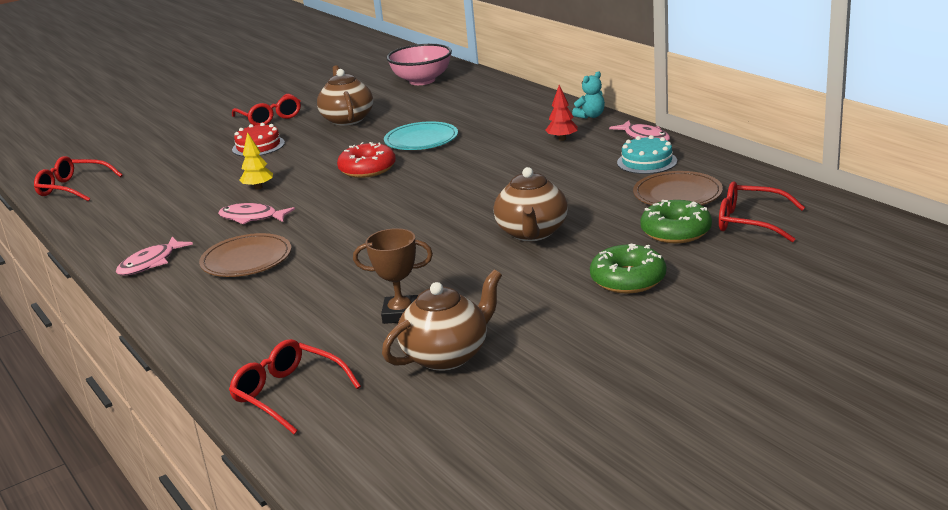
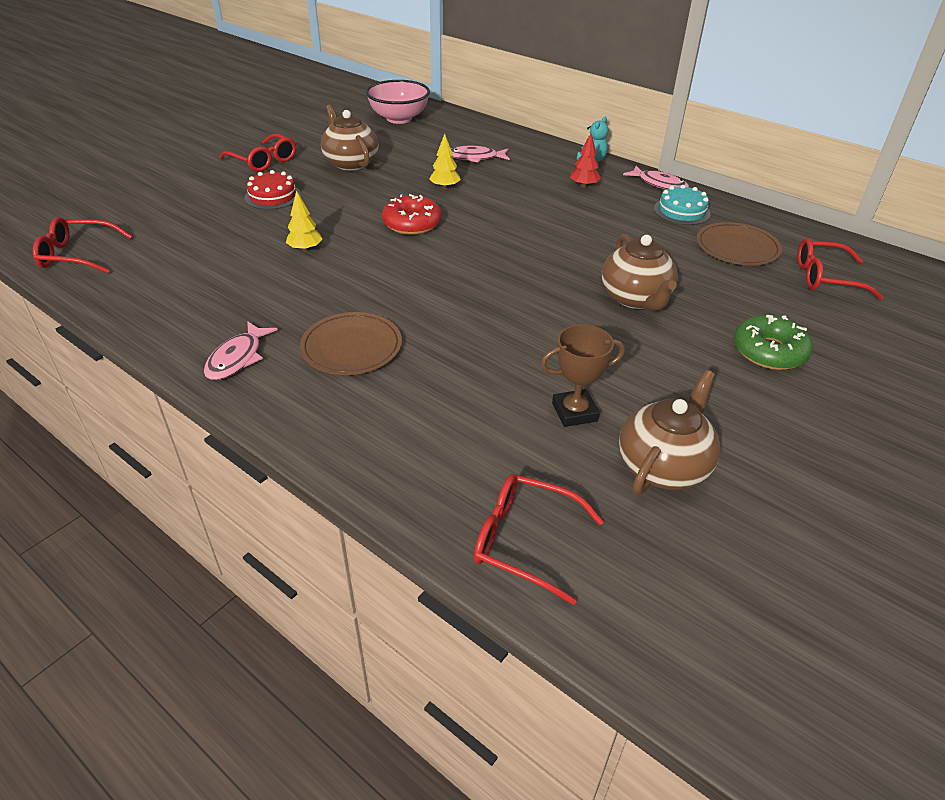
camera: 20 degrees left, 15 degrees up
(252, 218) = (322, 290): pink fish -> pink fish (475, 158)
(421, 140) = (445, 187): turquoise plate -> yellow tree
(676, 231) = (769, 291): green donut -> none

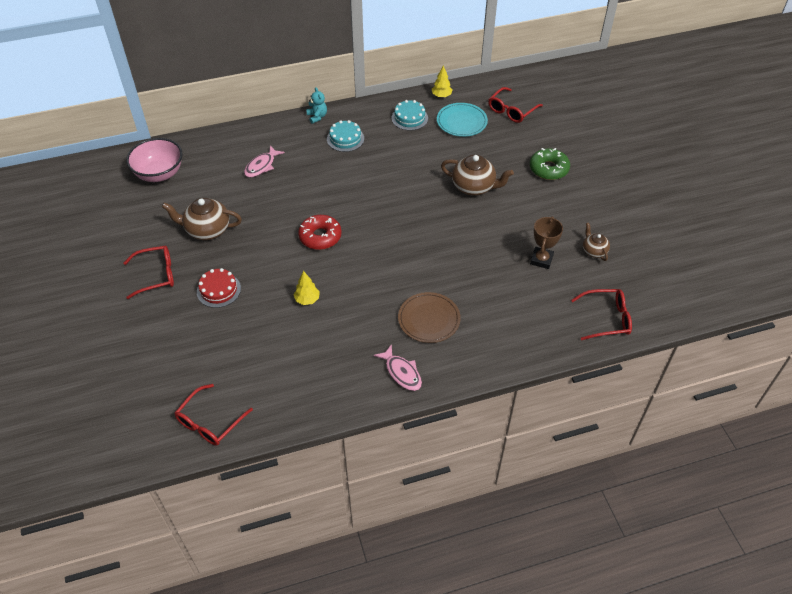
camera: 55 degrees left, 10 degrees up
(445, 187) = (288, 200): yellow tree -> yellow tree (441, 96)
(525, 541) = (606, 318): red glasses -> red glasses turned 150 degrees counterclockwise
(584, 186) = (345, 139): red tree -> turquoise cake
(659, 184) = (373, 107): pink fish -> none
(663, 466) = (594, 251): brown teapot -> brown teapot, size x0.57
(737, 247) = (461, 122): brown plate -> turquoise plate

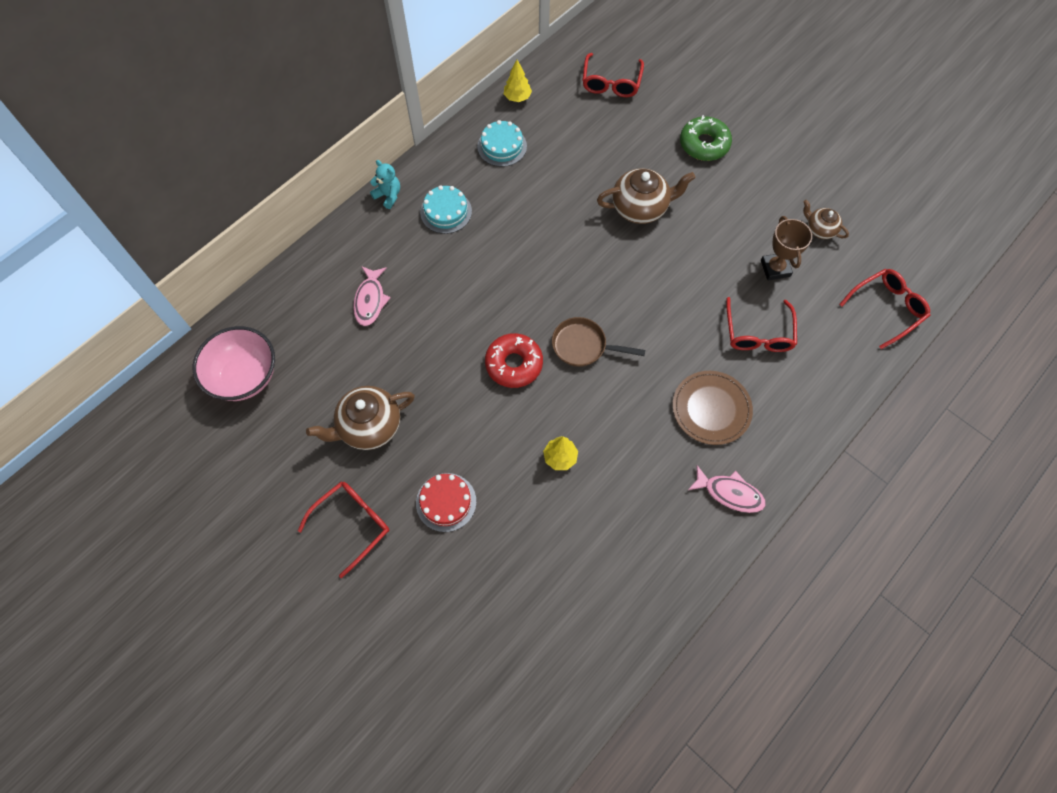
camera: 30 degrees left, 15 degrees up
(210, 422) = (566, 682): red glasses -> red glasses (758, 333)
(372, 246) = (583, 346): none -> brown pan
(461, 122) = (566, 124): turquoise plate -> none

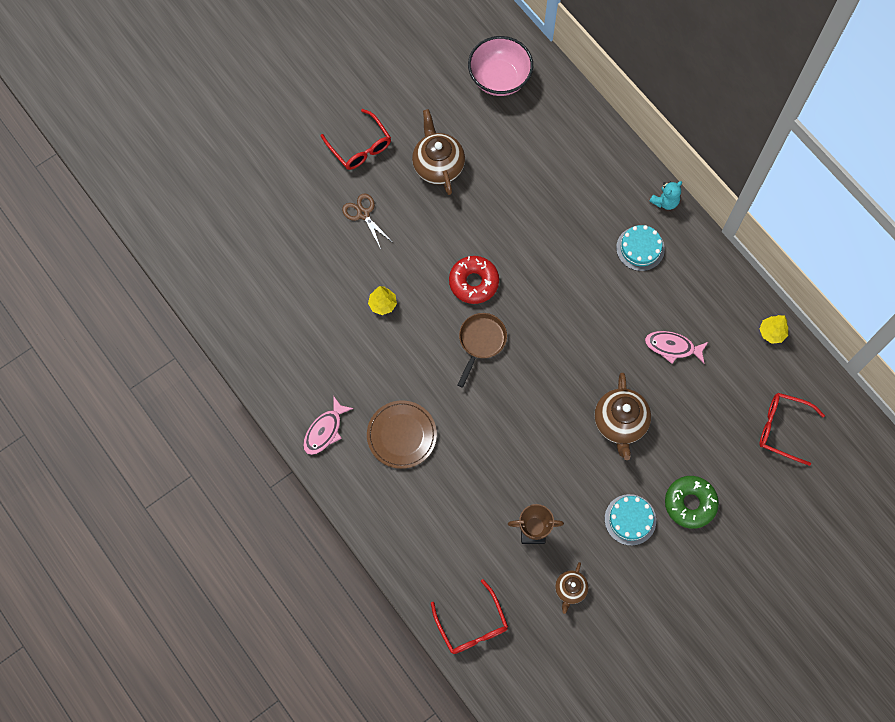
camera: 100 degrees right, 5 degrees up
(370, 300) = (555, 176): pink fish -> pink fish (672, 347)
(446, 502) = (363, 214): red cake -> brown scissors
(502, 146) = (711, 308): turquoise cake -> turquoise cake (630, 519)
(758, 333) = (467, 496): red glasses -> none
(820, 229) = (570, 589): brown teapot -> brown teapot turned 150 degrees clockwise

